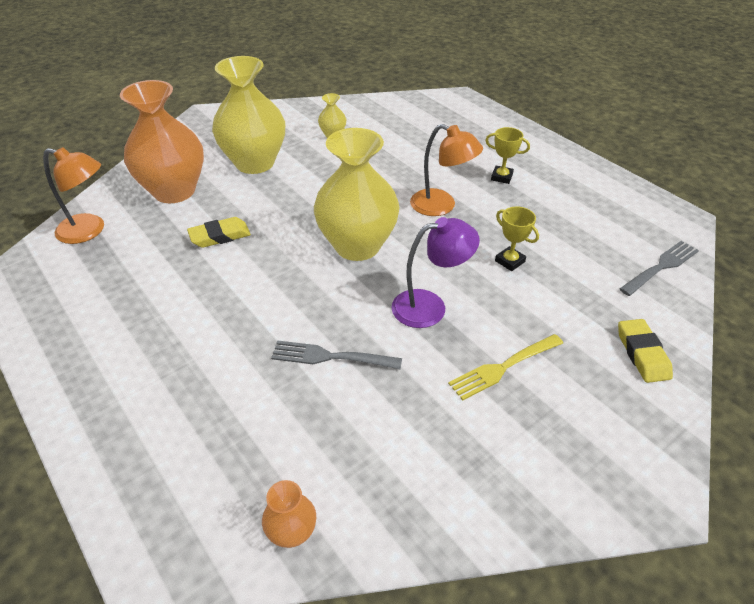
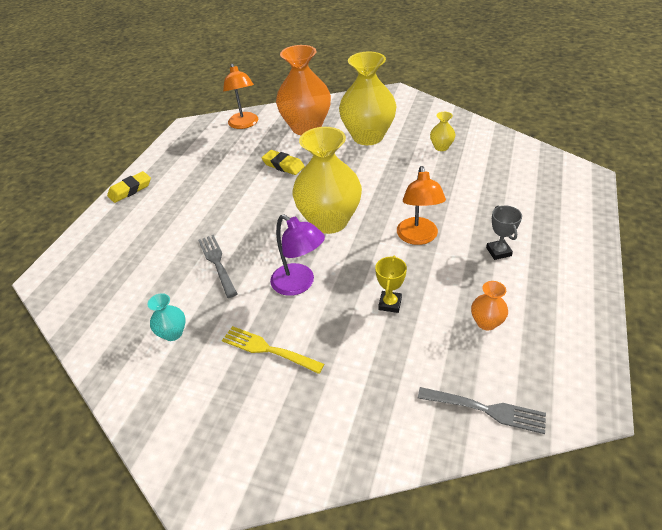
camera: 60 degrees right, 0 degrees up
(292, 532) = (84, 314): orange vase -> orange vase (486, 322)
(414, 441) = (173, 333): none -> turquoise vase
(501, 177) = (498, 252): yellow trophy -> grey trophy
(642, 354) = (350, 433): yellow eraser -> yellow eraser (130, 190)

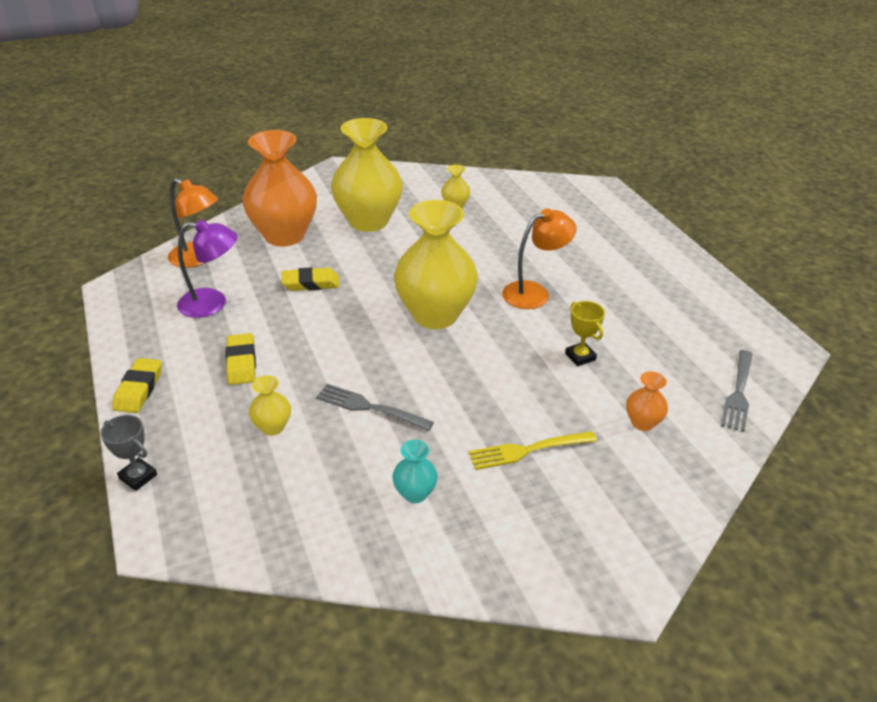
camera: 45 degrees left, 5 degrees down
(158, 246) = (272, 427): none -> yellow vase
(190, 199) = (241, 363): none -> yellow eraser
(299, 284) = (481, 382): purple lamp -> purple lamp (212, 304)
(418, 237) = (534, 292): orange lamp -> orange lamp turned 75 degrees counterclockwise
(485, 409) = (738, 392): grey fork -> grey fork turned 135 degrees clockwise
(486, 322) = (666, 332): orange vase -> orange vase (642, 423)
(498, 252) = (610, 275): grey trophy -> grey trophy (138, 477)

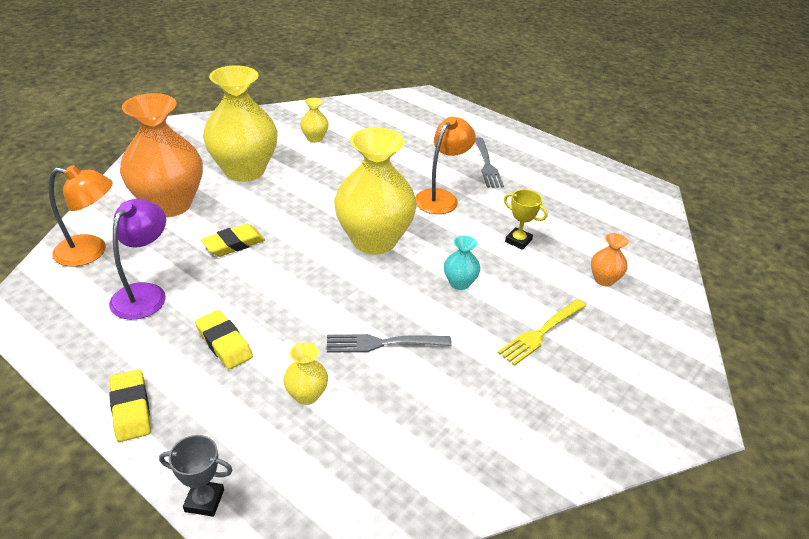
camera: 30 degrees left, 0 degrees up
(212, 304) = (145, 293): purple lamp -> purple lamp turned 45 degrees counterclockwise
(415, 493) = (483, 406): turquoise vase -> turquoise vase (459, 283)
(738, 392) = (647, 233): grey fork -> grey fork (487, 164)

